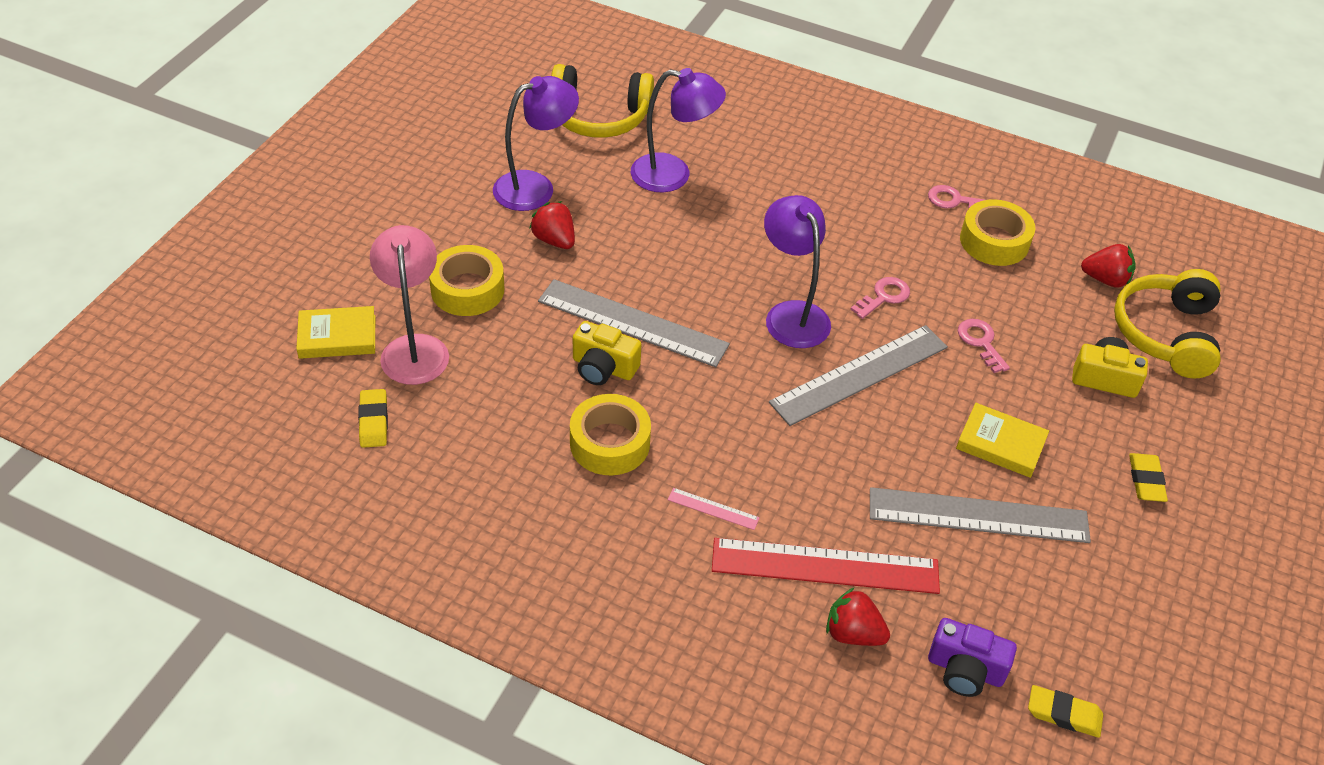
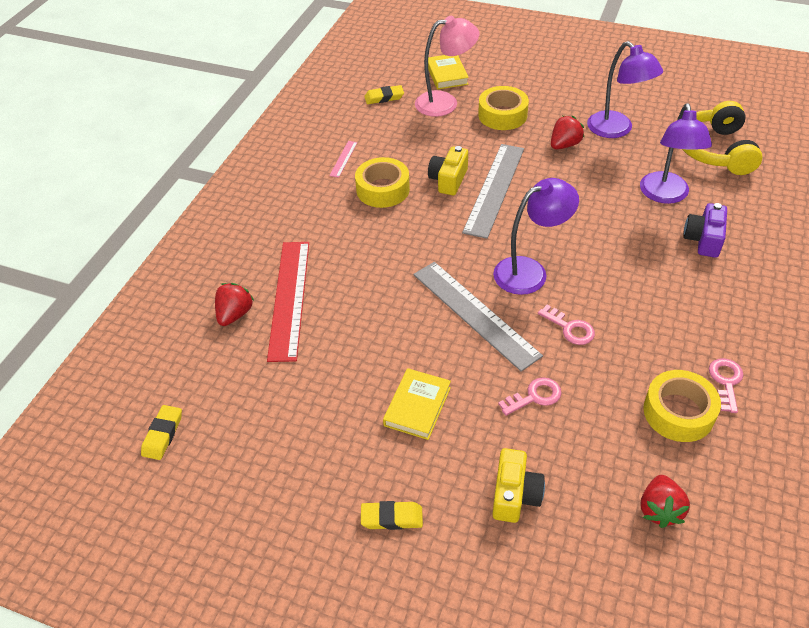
camera: 90 degrees right, 0 degrees up
(713, 508) = (334, 241): pink ruler -> pink ruler (343, 159)
(965, 670) = (203, 376): purple camera -> purple camera (703, 239)
(978, 516) = (340, 388): grey ruler -> none
(1166, 334) = (595, 561): yellow headphones -> none

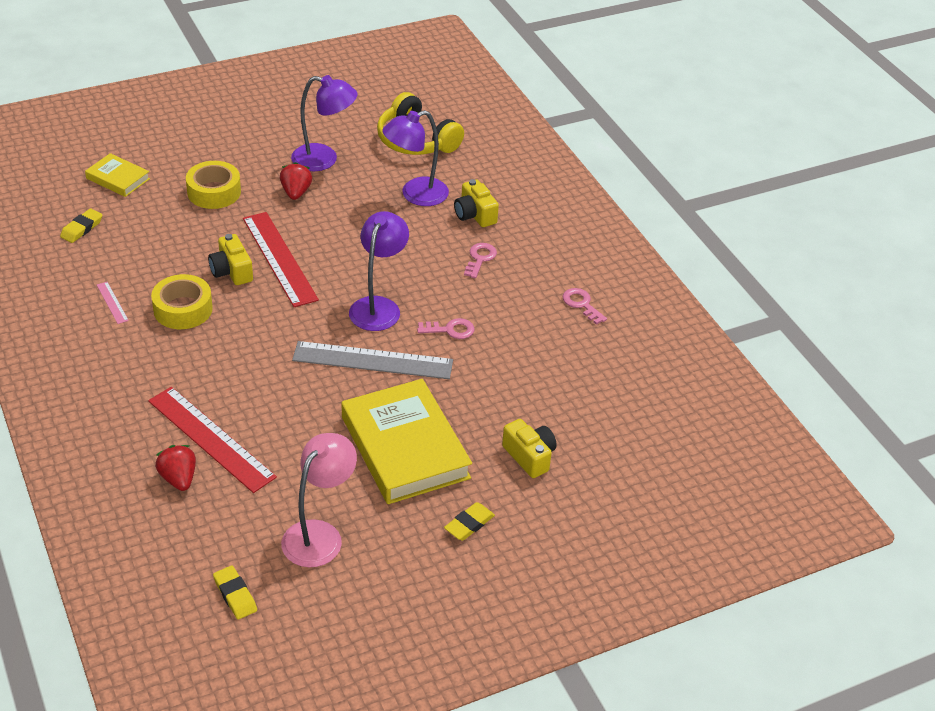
camera: 50 degrees left, 5 degrees down
(417, 406) = (405, 447): yellow book -> yellow book, size x2.01
(445, 102) = (148, 205): pink lamp -> pink lamp (319, 534)
(494, 189) = (279, 258): grey ruler -> red ruler
(534, 396) = (476, 389): pink key -> pink key (480, 258)
(659, 509) = (619, 406): red strawberry -> none
(665, 195) = (415, 195): purple lamp -> purple lamp turned 105 degrees clockwise
(678, 412) = (573, 341): yellow tape -> none
(703, 239) = (474, 215): purple camera -> yellow camera

